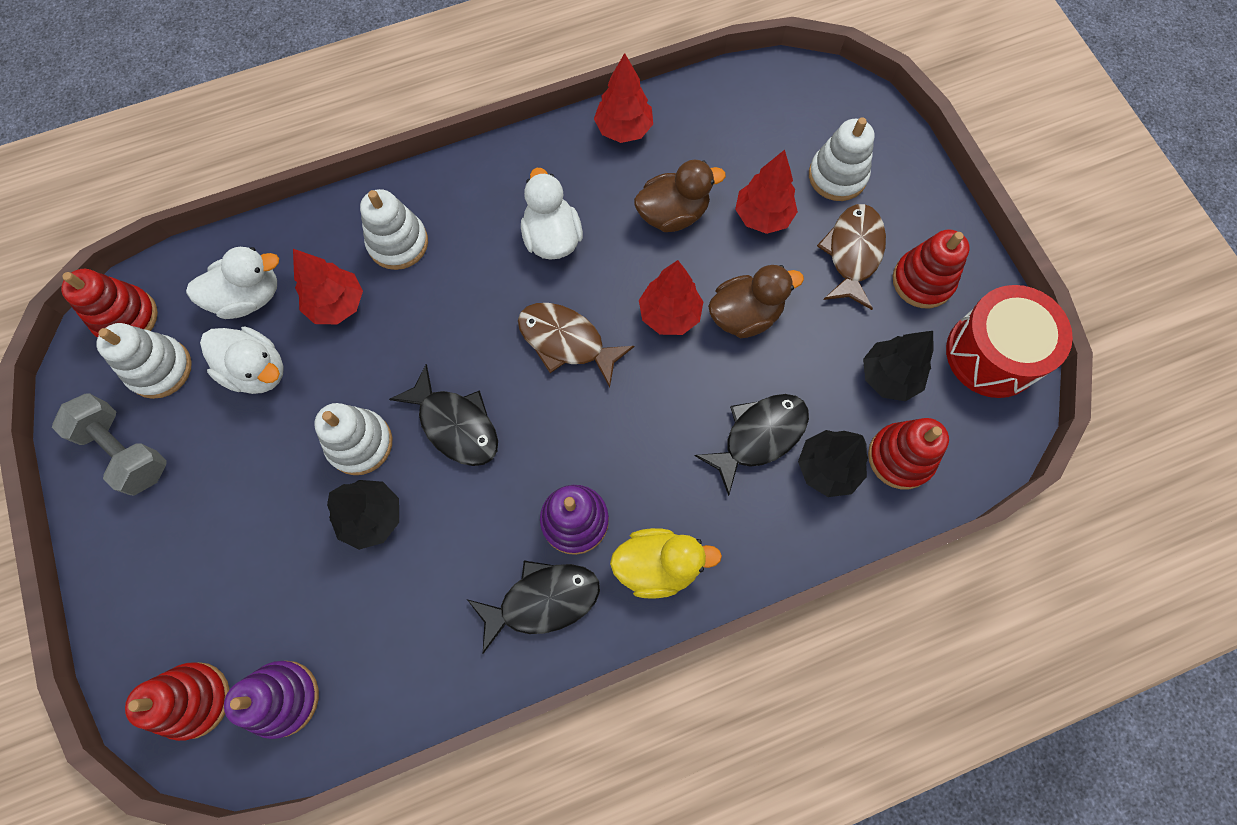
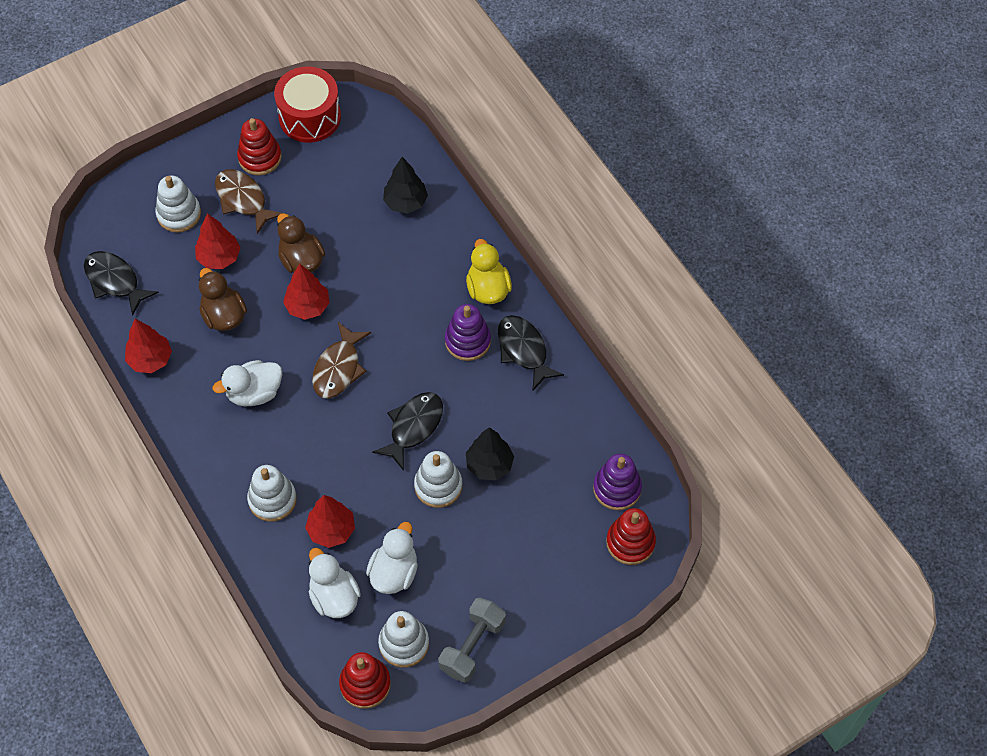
camera: 100 degrees left, 10 degrees down
(759, 436) = (390, 242): black fish -> black fish (115, 281)
(853, 253) = (243, 200): brown fish -> brown fish turned 45 degrees clockwise
(888, 377) = (335, 173): black tree -> none
(900, 457) = (391, 163): red stacking toy -> none

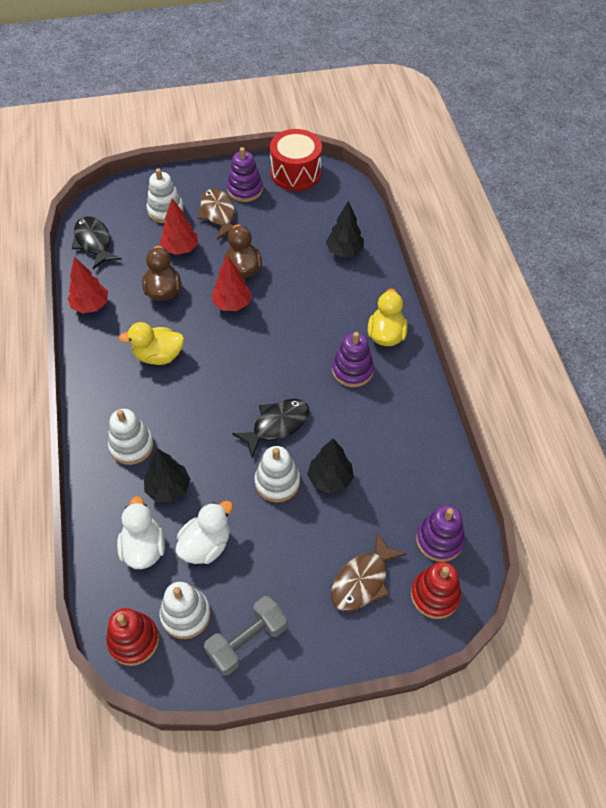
camera: 20 degrees right, 5 degrees down
(254, 393) = (158, 356): white duck -> yellow duck
(260, 158) = (245, 190): red stacking toy -> purple stacking toy
(331, 530) = (168, 488): red tree -> black tree
(338, 368) = (235, 358): brown fish -> brown fish (363, 580)
(524, 350) = (398, 393): black fish -> none

